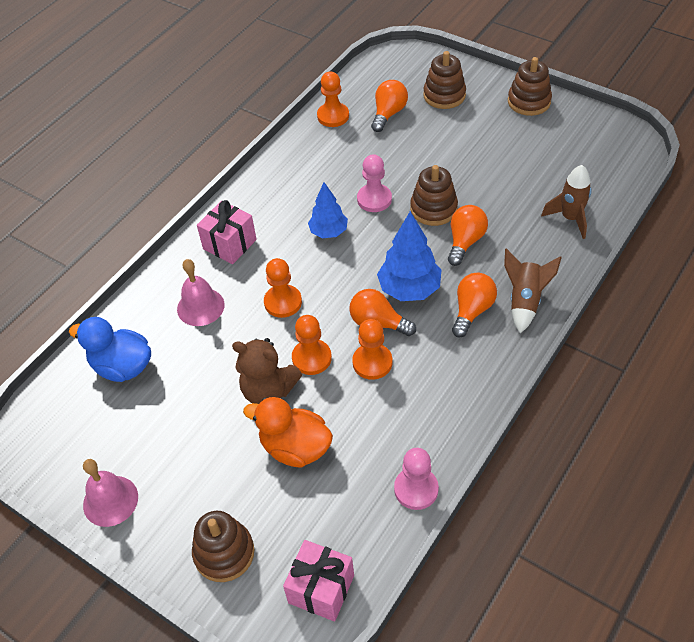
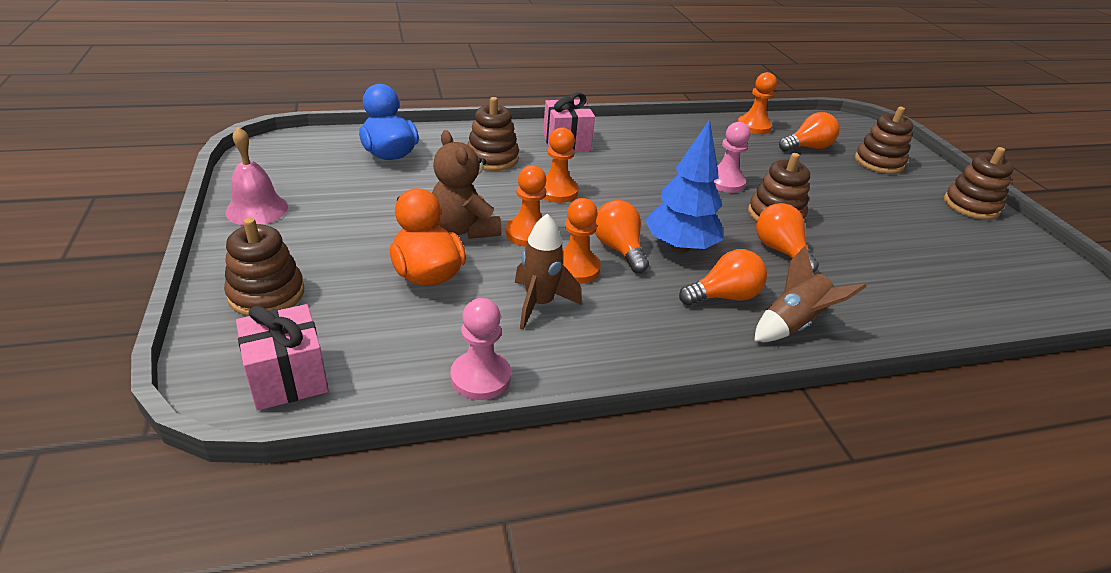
camera: 35 degrees right, 15 degrees down
(200, 307) = (492, 158): pink bell -> brown stacking toy
(329, 232) = (656, 178): blue tree -> none
(465, 241) = (780, 251): orange light bulb -> orange light bulb turned 90 degrees counterclockwise
(570, 218) = (926, 300): brown rocket -> brown rocket (539, 304)

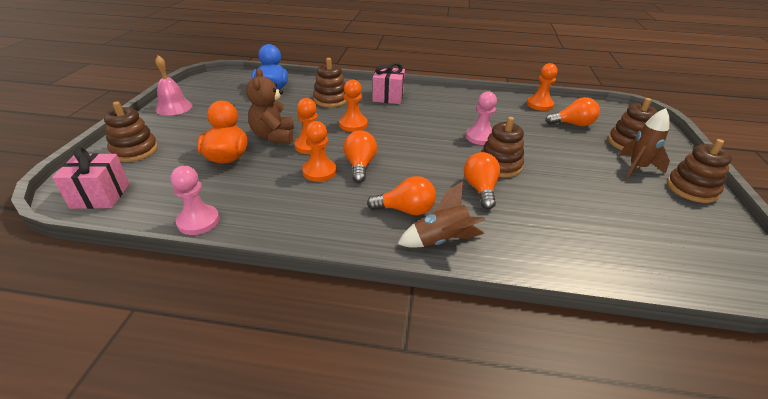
camera: 25 degrees right, 0 degrees up
(539, 304) = (275, 188): brown rocket -> brown rocket (637, 168)
(679, 247) = (404, 172): blue tree -> none

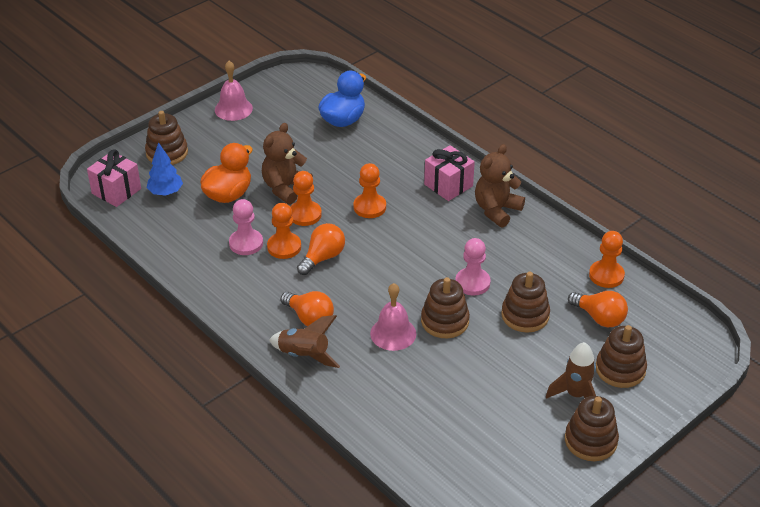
camera: 40 degrees right, 5 degrees up
(160, 177) = (166, 192): none -> blue tree
(198, 221) = (161, 248): pink pawn -> pink pawn (246, 243)
(331, 100) = (384, 162): brown stacking toy -> brown stacking toy (525, 315)
(434, 98) = (496, 210): none -> brown teddy bear
(480, 189) = (393, 333): orange light bulb -> pink bell

